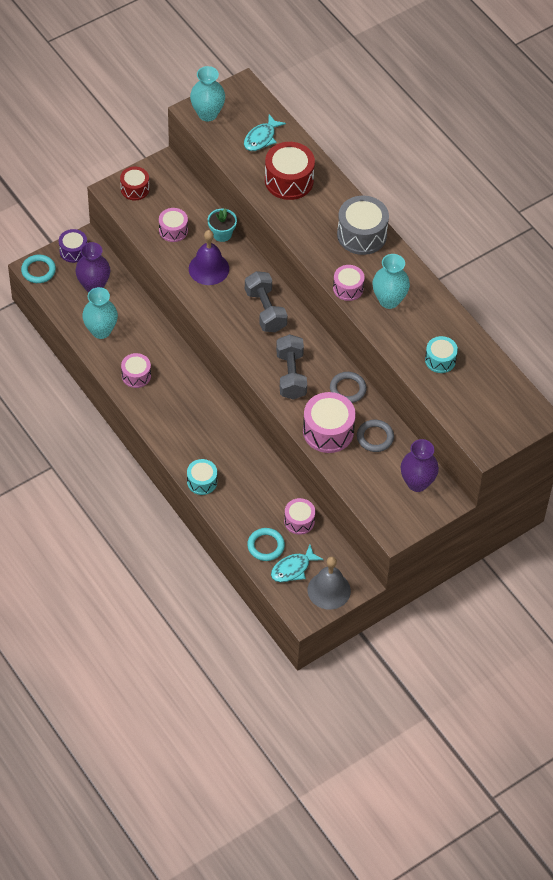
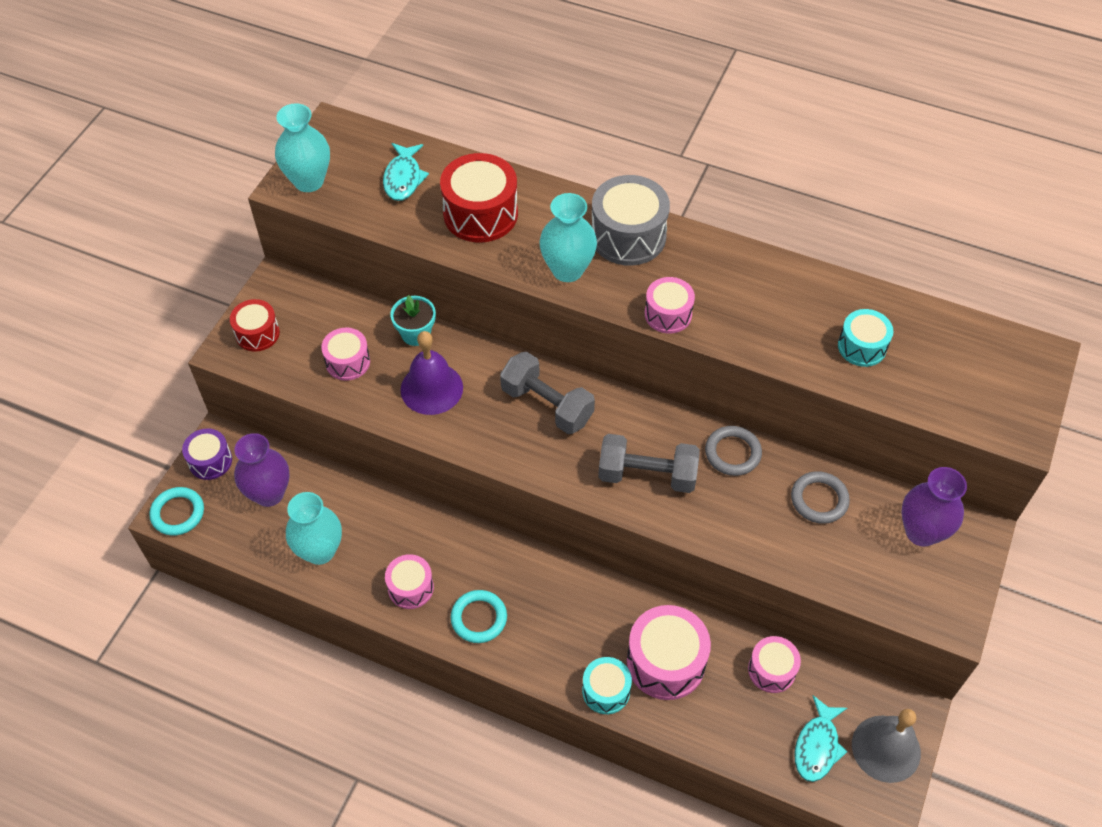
camera: 30 degrees left, 0 degrees up
(265, 546) = (757, 734): turquoise ring -> turquoise ring (479, 618)
(291, 375) = (647, 475): grey dumbbell -> grey dumbbell turned 45 degrees counterclockwise
(328, 431) = (755, 526): pink drum -> pink drum (666, 662)
(389, 300) = (732, 302): turquoise vase -> turquoise vase (567, 270)

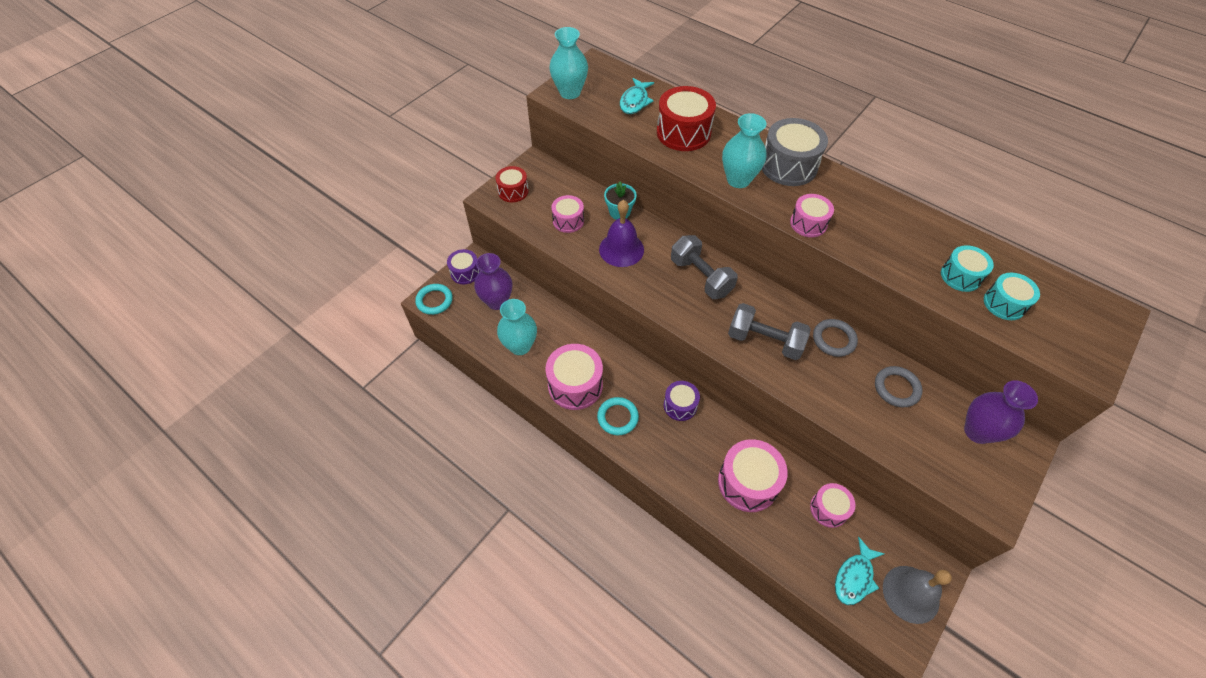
camera: 15 degrees right, 0 degrees up
(410, 588) = (575, 385): pink drum -> pink drum, size x1.66
(557, 582) = (680, 405): none -> purple drum
(606, 691) = (698, 492): turquoise drum -> turquoise drum (1004, 304)

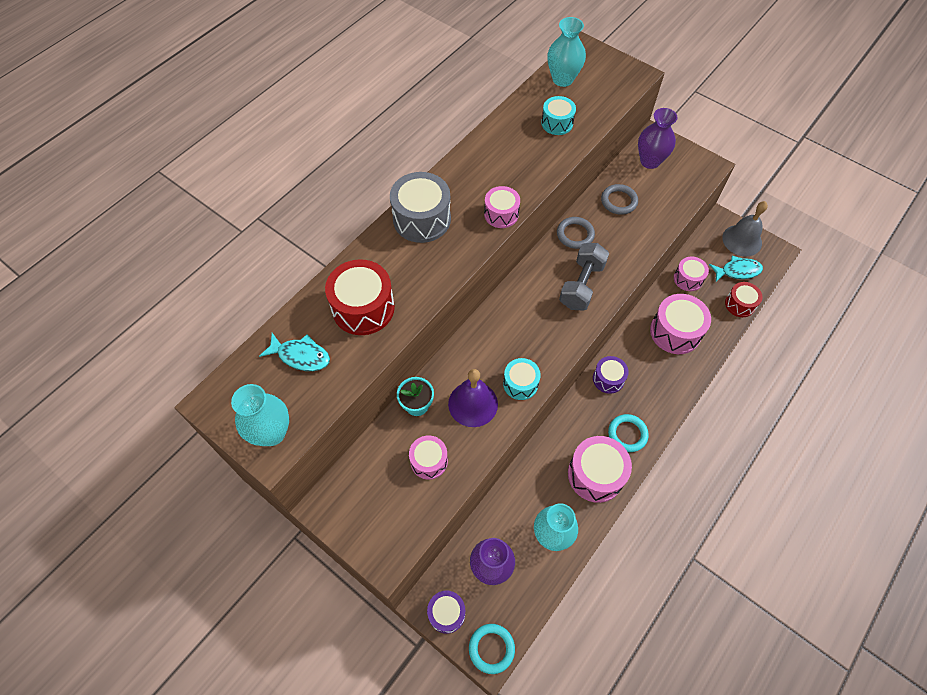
camera: 90 degrees left, 5 degrees up
(513, 191) = (375, 531): red drum -> red drum (740, 304)
(701, 277) = (509, 330): grey dumbbell -> none
(738, 180) = (441, 263): turquoise vase -> turquoise vase (562, 79)
(854, 577) = (737, 271): turquoise fish -> turquoise fish turned 45 degrees counterclockwise
(1004, 304) = (583, 104): turquoise drum -> turquoise drum (520, 383)

